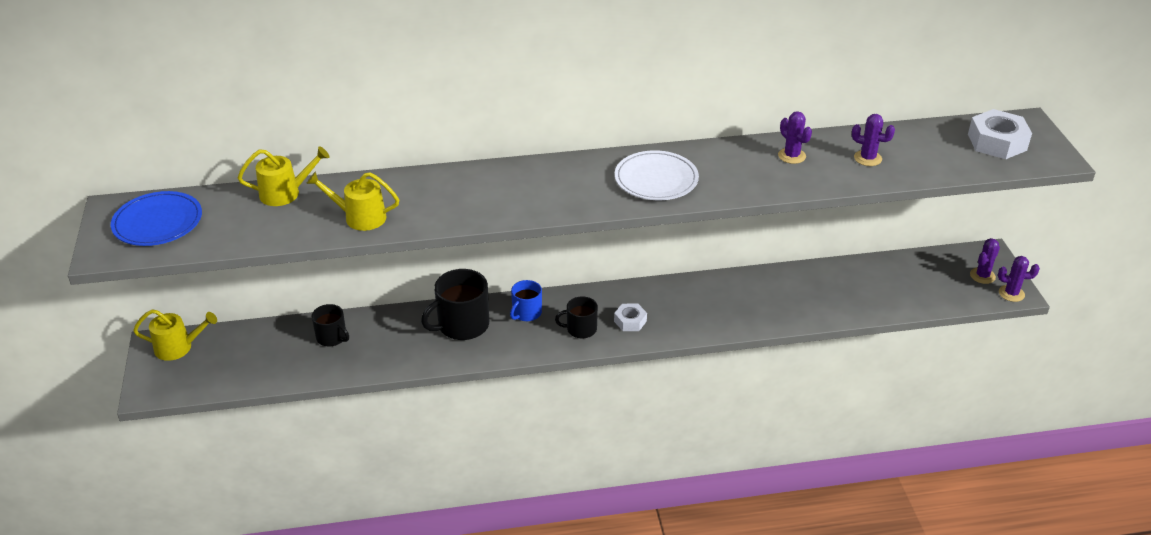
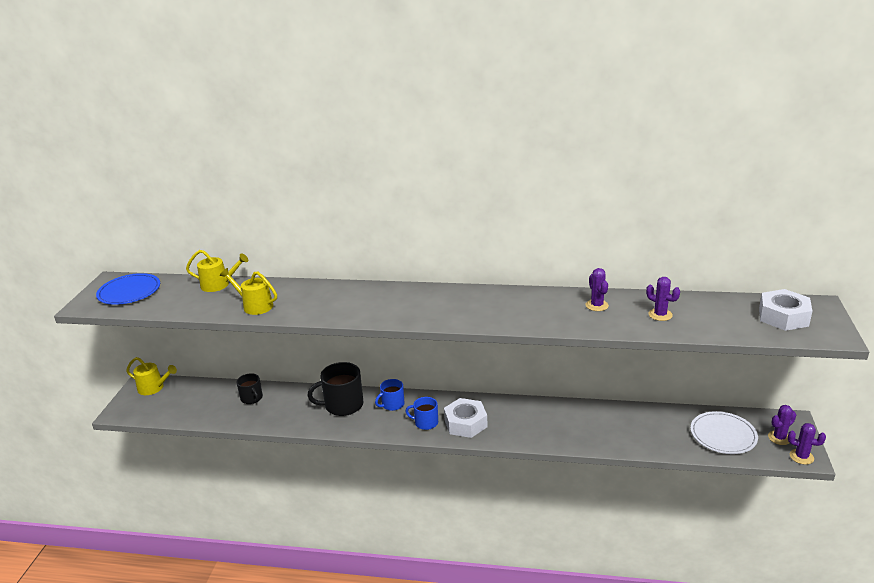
camera: 20 degrees right, 10 degrees down
(580, 329) = (425, 422): black mug -> blue mug
(630, 321) = (465, 423): white nut -> white nut, size x1.73
(656, 179) = (479, 308): white plate -> white plate (723, 435)

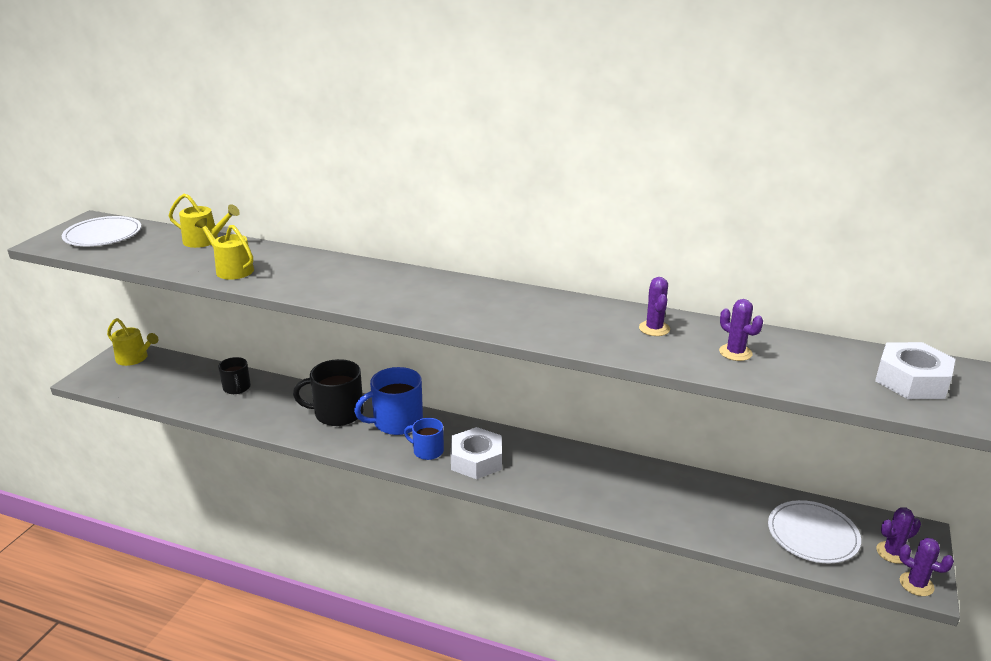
camera: 10 degrees right, 0 degrees up
(129, 292) = (103, 235): blue plate -> white plate
(392, 404) = (396, 422): blue mug -> blue mug, size x1.70

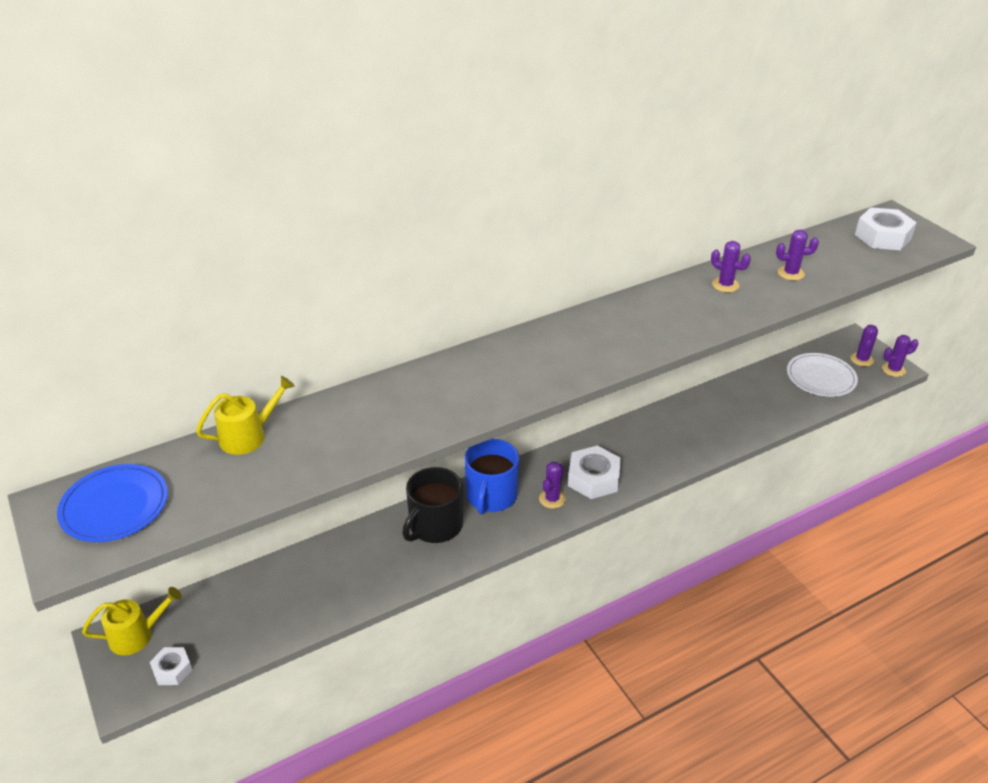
camera: 50 degrees left, 10 degrees up
(103, 235) = (115, 506): white plate -> blue plate
(117, 383) = (172, 670): none -> white nut
(231, 269) = (348, 444): yellow watering can -> none
(237, 388) = (306, 576): black mug -> none
(427, 451) = (552, 499): blue mug -> purple cactus

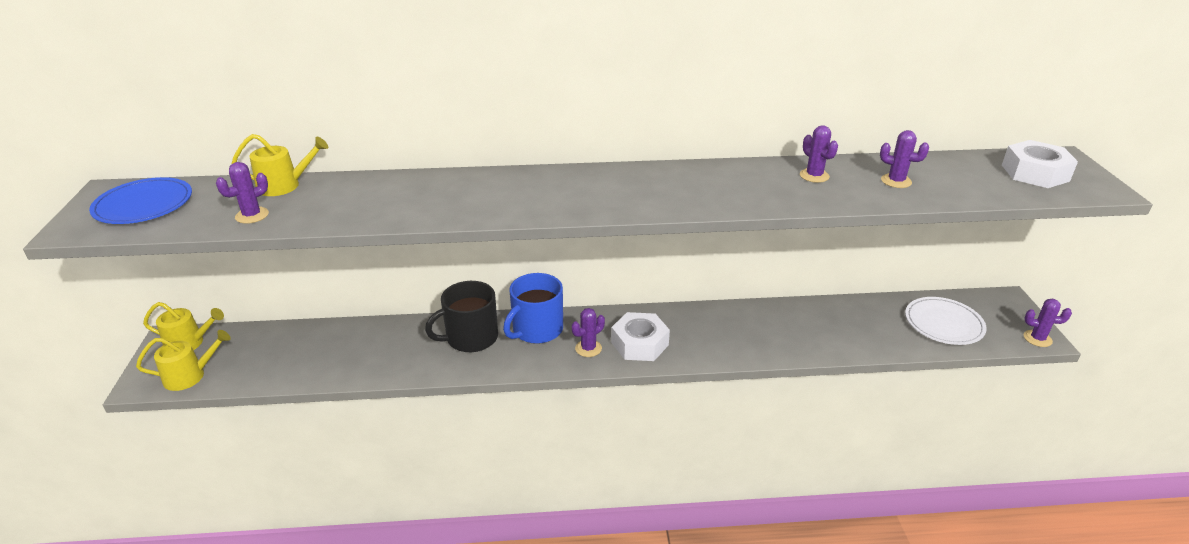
camera: 25 degrees right, 5 degrees down
(172, 670) = (189, 376): white nut -> yellow watering can
(861, 359) = (1004, 320): purple cactus -> purple cactus (252, 215)

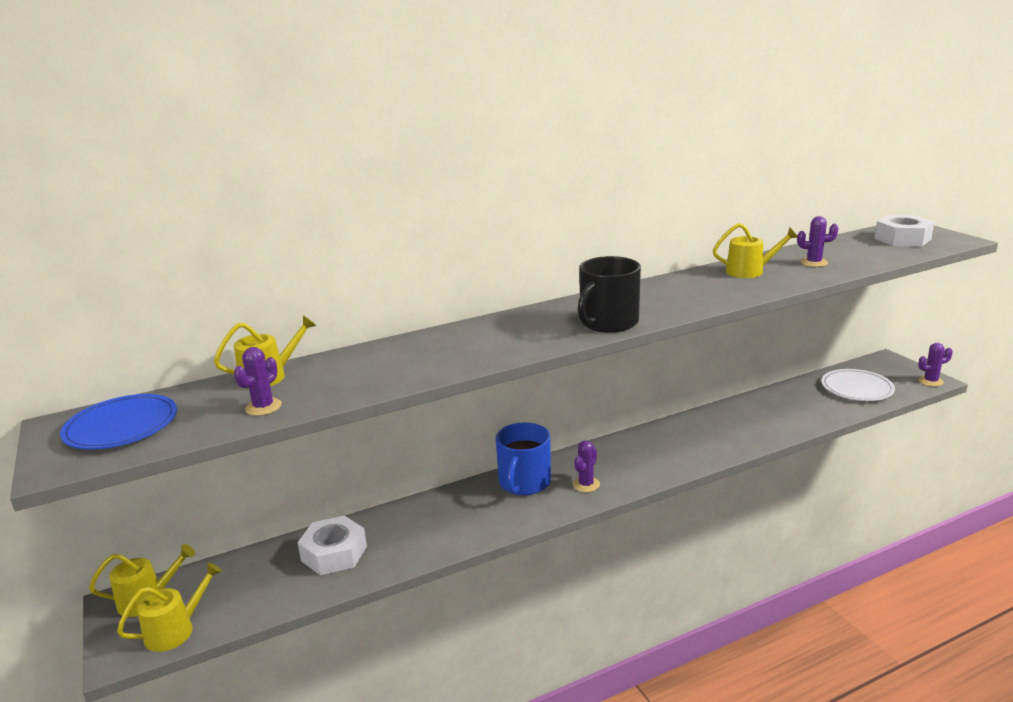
camera: 20 degrees left, 10 degrees down
(470, 338) = (465, 507): black mug -> black mug (608, 322)
(639, 343) = (629, 468): white nut -> white nut (334, 553)
(814, 176) = (749, 271): purple cactus -> yellow watering can

